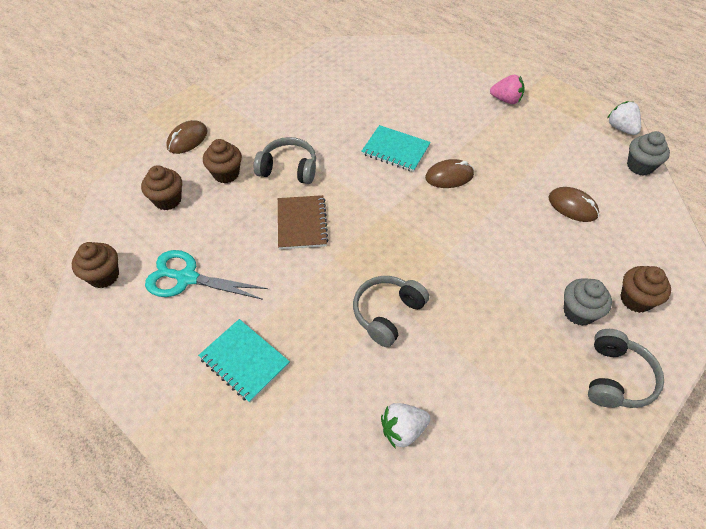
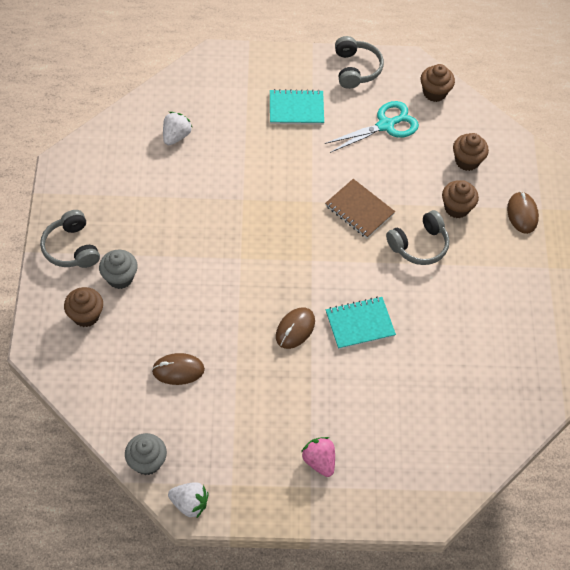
camera: 135 degrees right, 5 degrees up
(387, 314) = (242, 190): grey headphones -> grey headphones (355, 69)
(506, 100) = (319, 461): pink strawberry -> pink strawberry turned 90 degrees clockwise

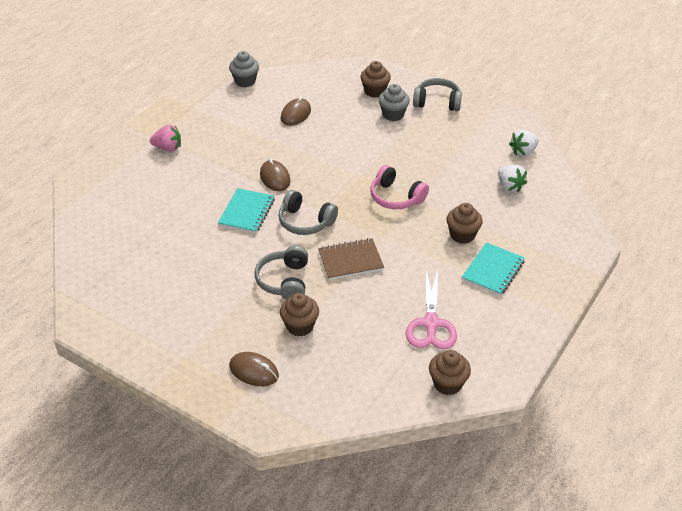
camera: 125 degrees right, 15 degrees down
(189, 504) = (201, 87): white strawberry -> white strawberry (523, 152)
(252, 215) = (396, 197): none -> pink headphones
(355, 69) = (518, 336): grey headphones -> grey headphones (305, 222)
(385, 125) = (431, 323): turquoise scissors -> pink scissors
(467, 161) = (345, 363): brown cupcake -> brown cupcake (462, 235)

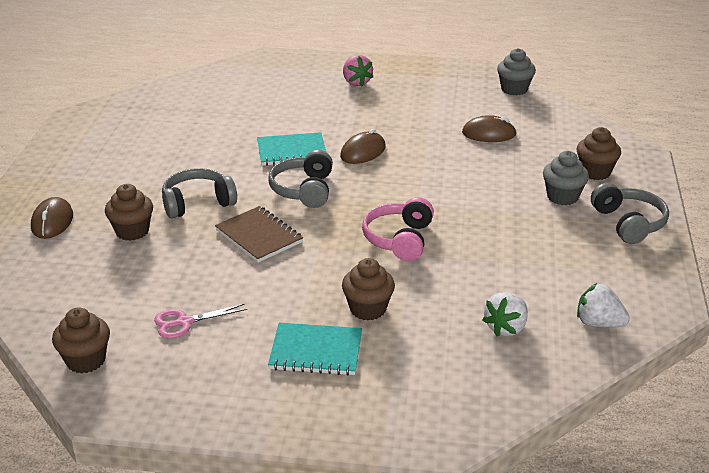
camera: 65 degrees right, 10 degrees down
(431, 323) = (185, 322): pink scissors -> pink scissors, size x0.62

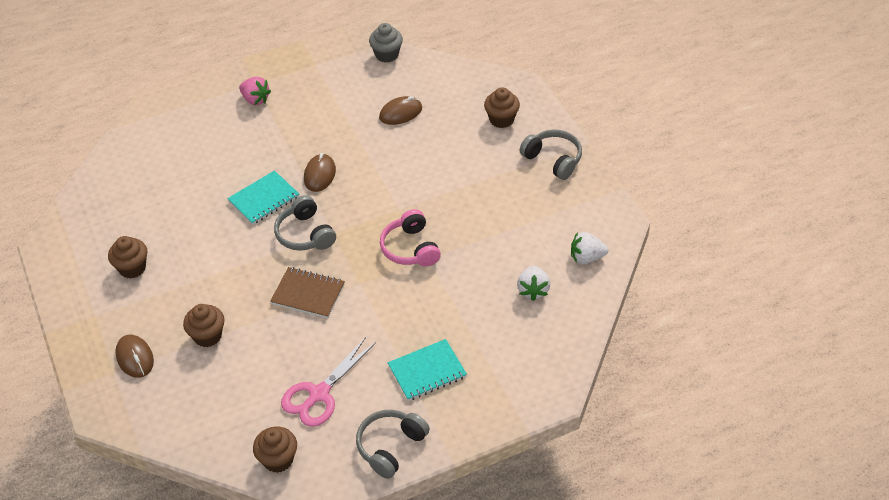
camera: 30 degrees left, 15 degrees up
(185, 322) = (319, 394): pink scissors -> pink scissors, size x1.62
(197, 203) = (234, 285): grey headphones -> grey headphones (391, 447)
(368, 309) = (434, 320): brown cupcake -> brown cupcake (132, 268)
(562, 197) = (494, 154): grey cupcake -> none

